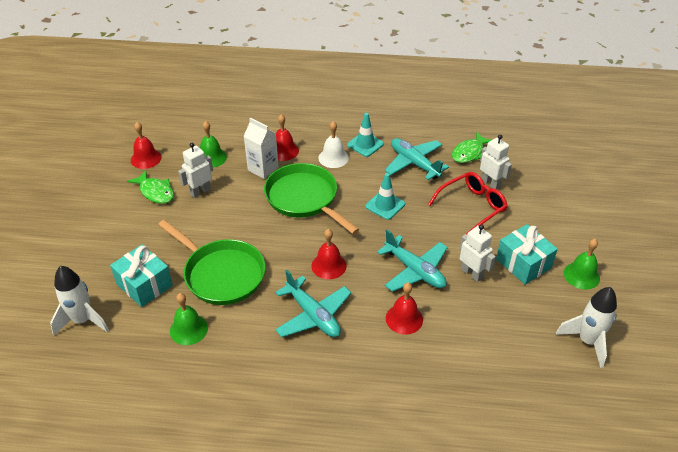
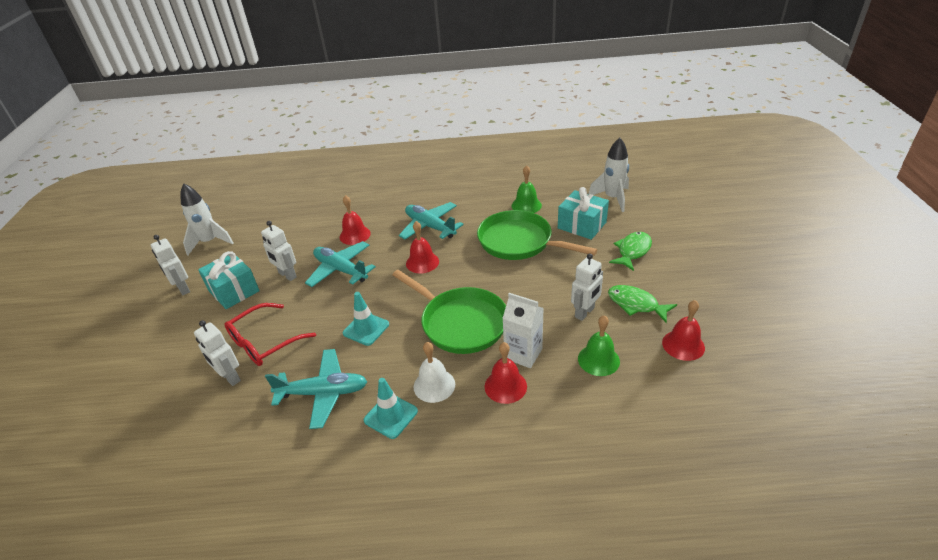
camera: 175 degrees right, 5 degrees down
(414, 163) = (323, 393): turquoise plane -> turquoise plane turned 45 degrees counterclockwise
(469, 153) = (240, 424): green fish -> green fish (632, 251)
(581, 275) = (183, 289): green bell -> white robot

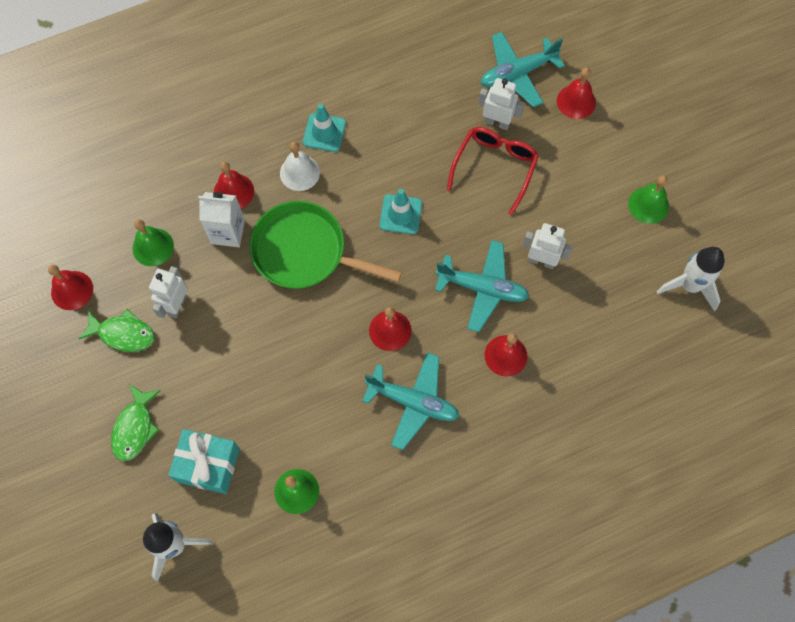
camera: 155 degrees right, 30 degrees up
(150, 375) = (576, 101): none -> red bell
(183, 289) = (648, 205): white robot -> green bell
(234, 291) = (585, 220): turquoise gift -> none
(323, 393) = (397, 134): turquoise plane -> turquoise plane (517, 73)
(519, 242) = (282, 404): green pan -> none

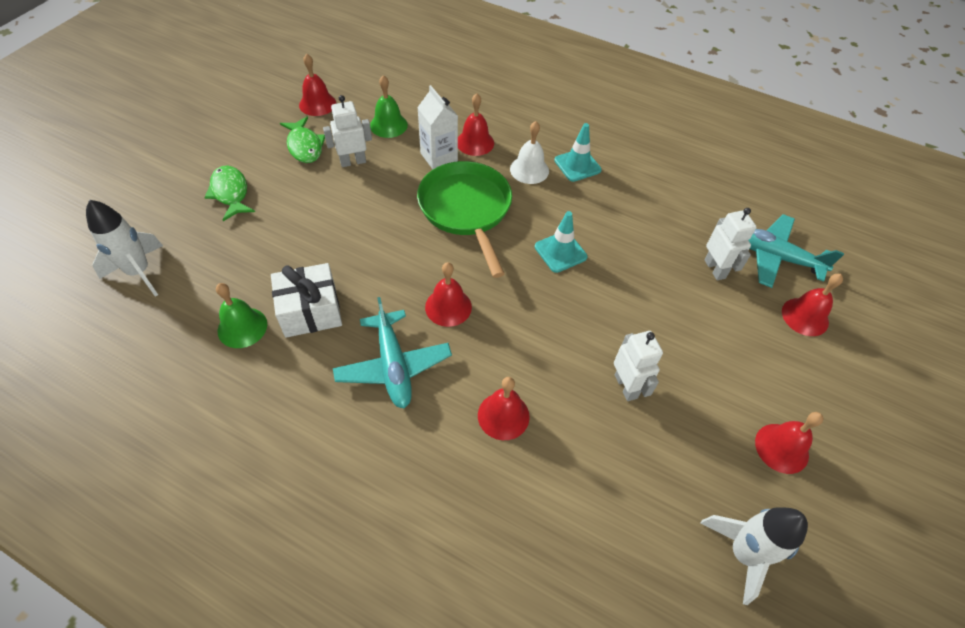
camera: 50 degrees right, 15 degrees down
(135, 428) = (230, 193): green fish -> green fish turned 90 degrees clockwise
(208, 465) = (227, 253): turquoise gift -> none
(319, 432) = (310, 311): none -> white gift
(482, 288) = (552, 353): turquoise plane -> none
(495, 167) = (674, 292): red glasses -> none
(648, 205) = (781, 448): green bell -> red bell

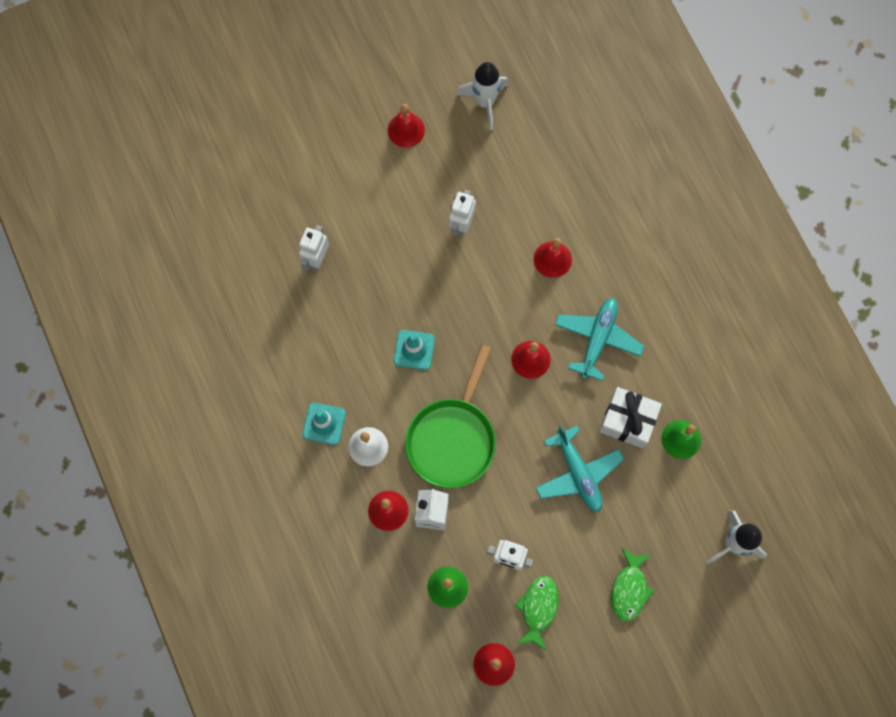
camera: 140 degrees left, 20 degrees up
(775, 257) = (263, 238): turquoise plane -> turquoise plane (578, 473)
(805, 316) = (296, 186): red bell -> none

